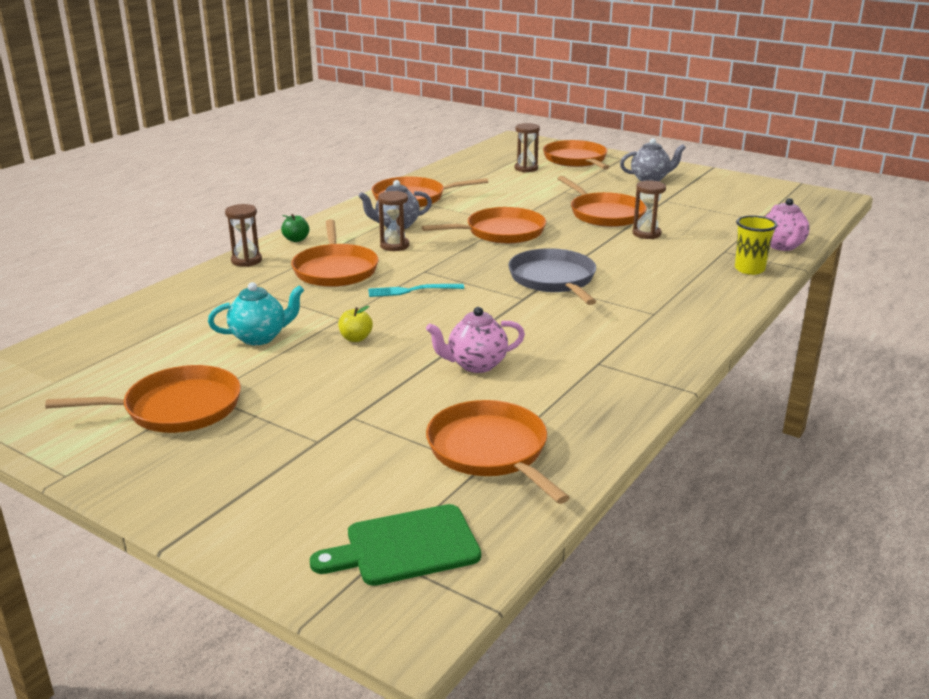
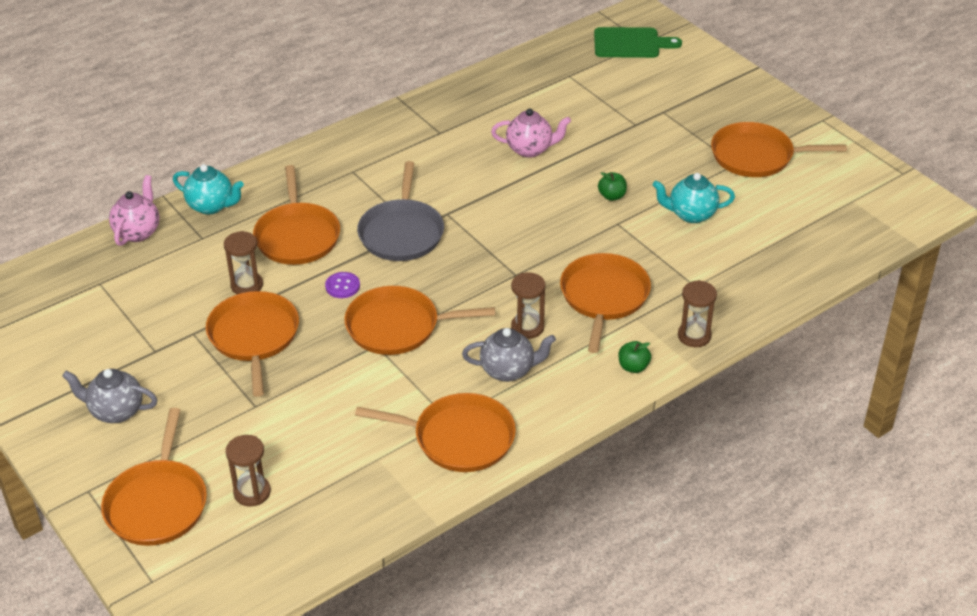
camera: 160 degrees left, 15 degrees up
(356, 338) = (612, 196): yellow apple -> green apple
(411, 290) = (541, 247): turquoise fork -> none
(490, 451) = (558, 83): orange pan -> orange pan (297, 236)
(569, 244) = (342, 286): none -> purple button
(749, 269) = (211, 206): yellow cup -> turquoise teapot

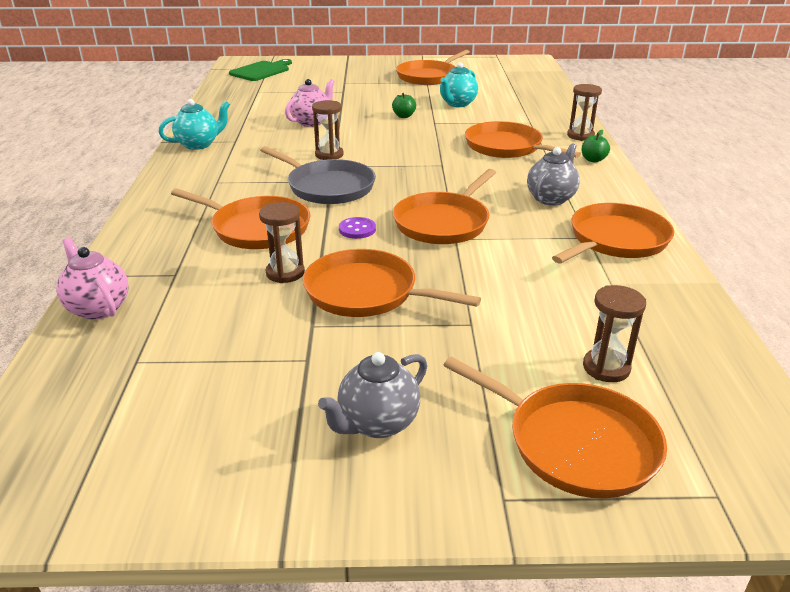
camera: 55 degrees left, 10 degrees down
(211, 206) = (138, 255): turquoise teapot -> turquoise teapot (199, 144)
(527, 327) = (508, 178): brown hourglass -> brown hourglass (329, 155)

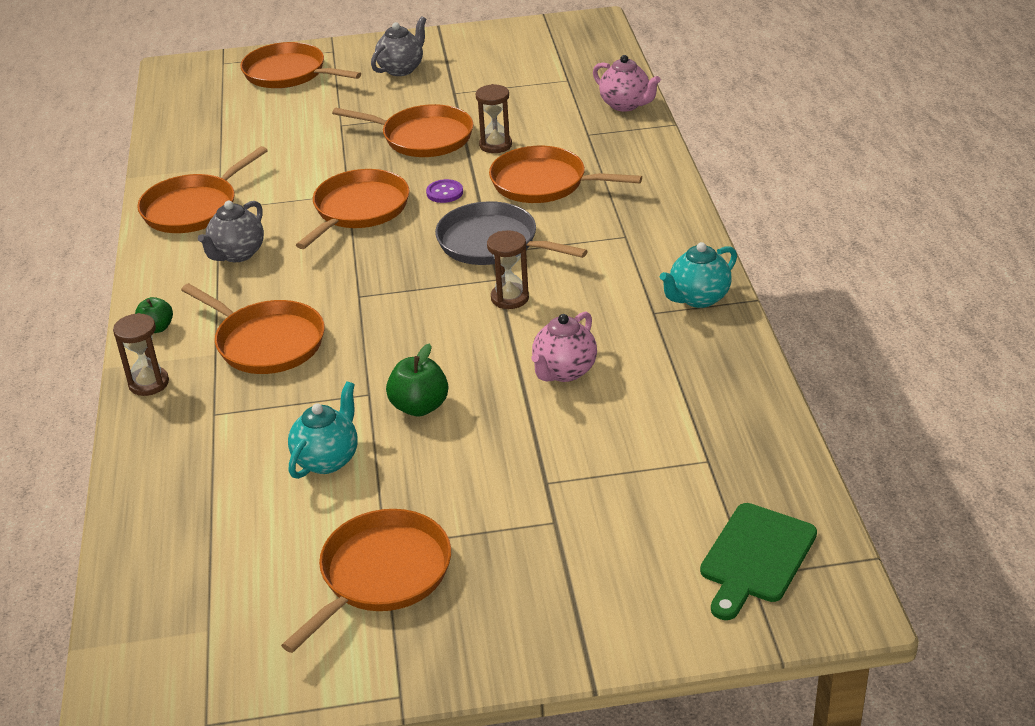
camera: 175 degrees right, 5 degrees up
(404, 116) = (419, 407): green apple -> green apple, size x1.53
(606, 368) = (253, 109): brown hourglass -> none

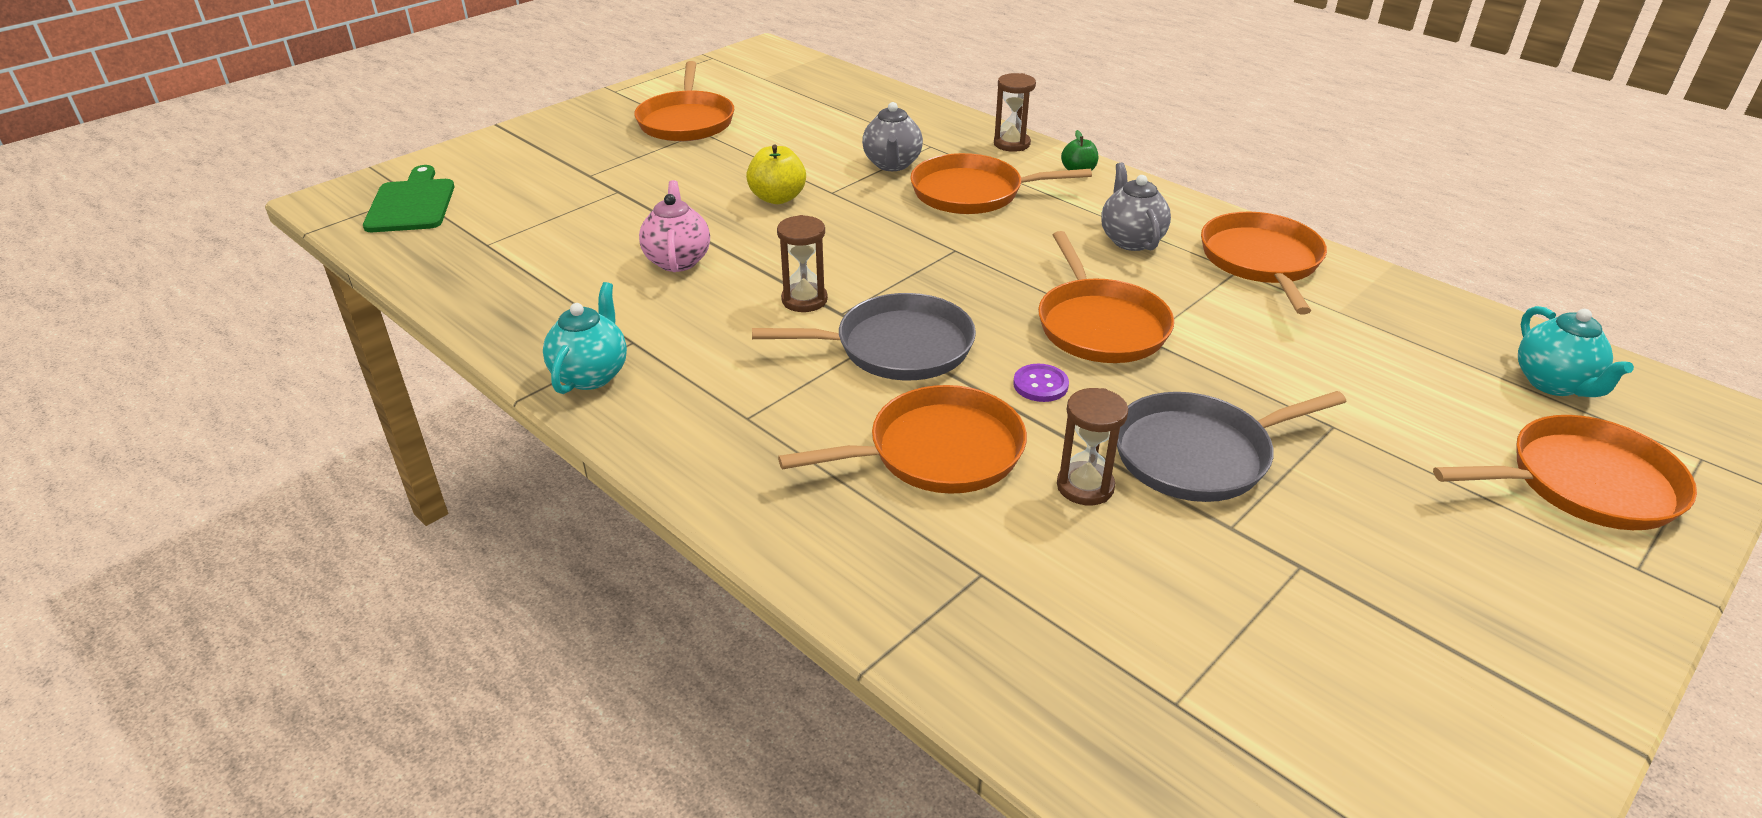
camera: 140 degrees right, 0 degrees up
(327, 459) = (804, 152): turquoise teapot -> turquoise teapot (1553, 384)
(401, 69) = (1465, 579): grey teapot -> grey teapot (892, 164)
(419, 407) = (777, 198): green apple -> yellow apple
(423, 137) = (1198, 454): orange pan -> grey pan
(625, 105) = (996, 682): pink teapot -> none

